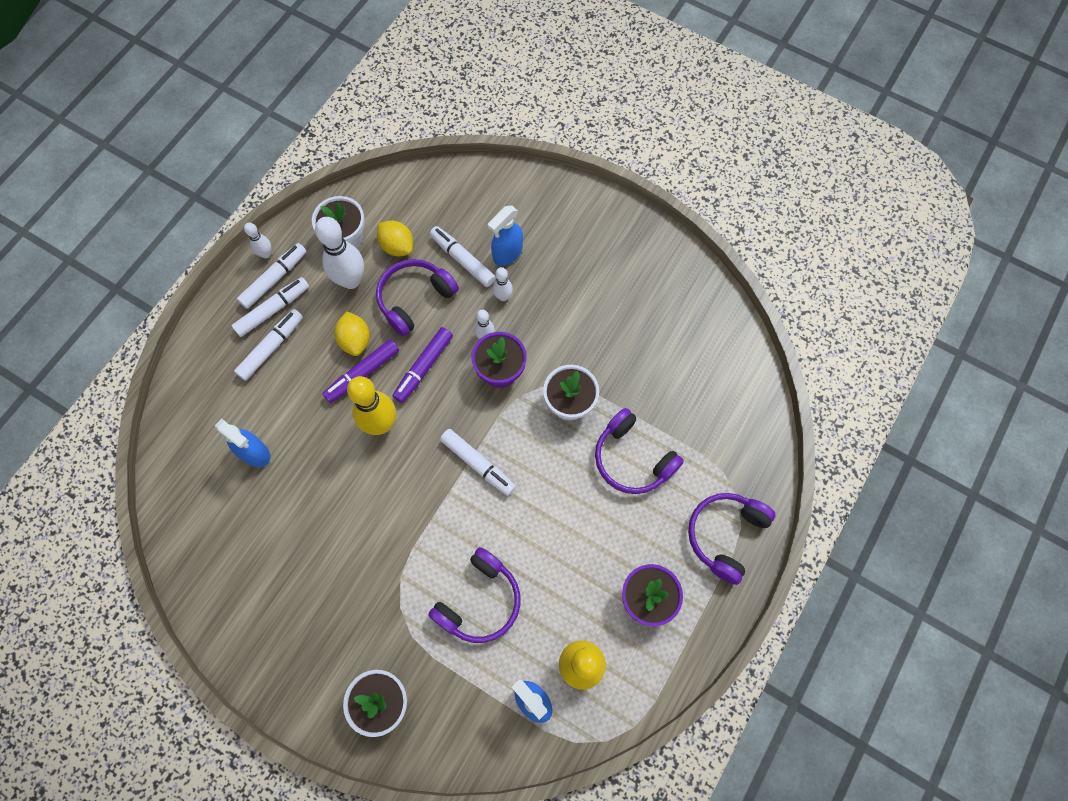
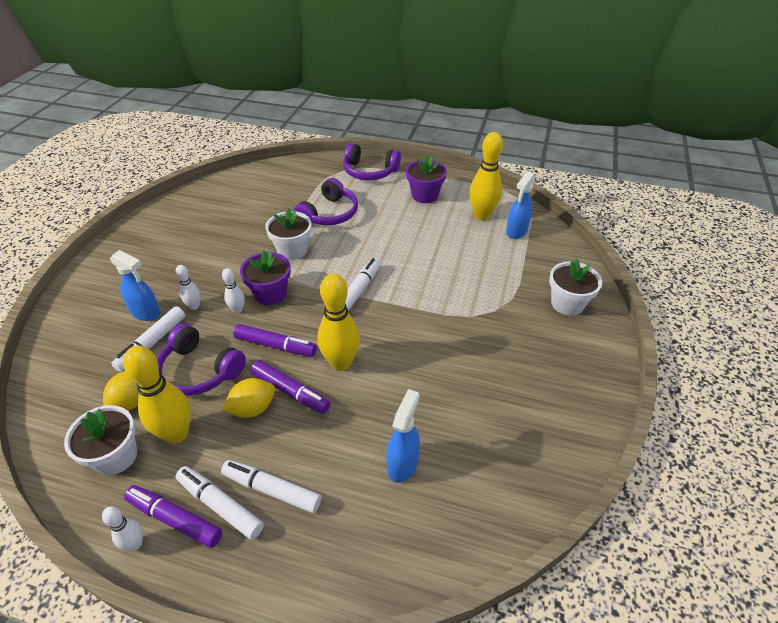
camera: 105 degrees left, 25 degrees down
(274, 279) = (175, 519): white marker -> purple marker
(351, 280) = (177, 434): white bowling pin -> yellow bowling pin
(479, 601) = (466, 268): purple headphones -> none

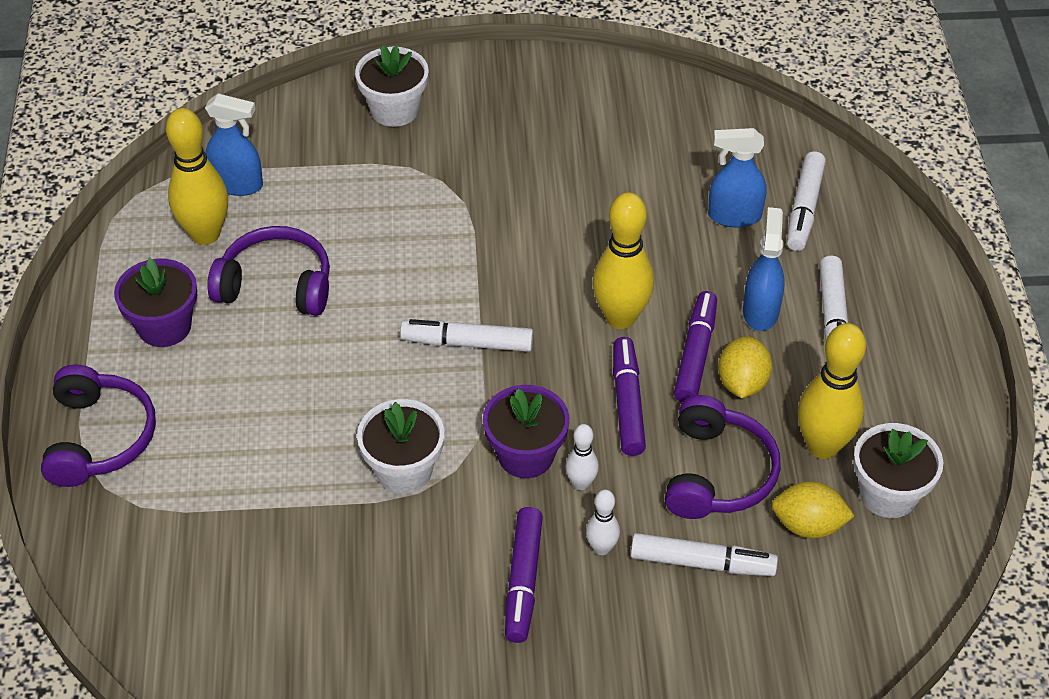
camera: 110 degrees left, 5 degrees up
(135, 544) = (963, 412): white bowling pin -> none
(146, 312) = (647, 611): blue spray bottle -> blue spray bottle (760, 311)
(175, 519) = (918, 390): purple marker -> purple marker (523, 581)
(220, 505) = (878, 357): white marker -> white marker (804, 208)
(253, 408) = (742, 383): yellow lemon -> yellow lemon turned 60 degrees clockwise
(329, 214) = (274, 454): purple headphones -> purple headphones (276, 285)

